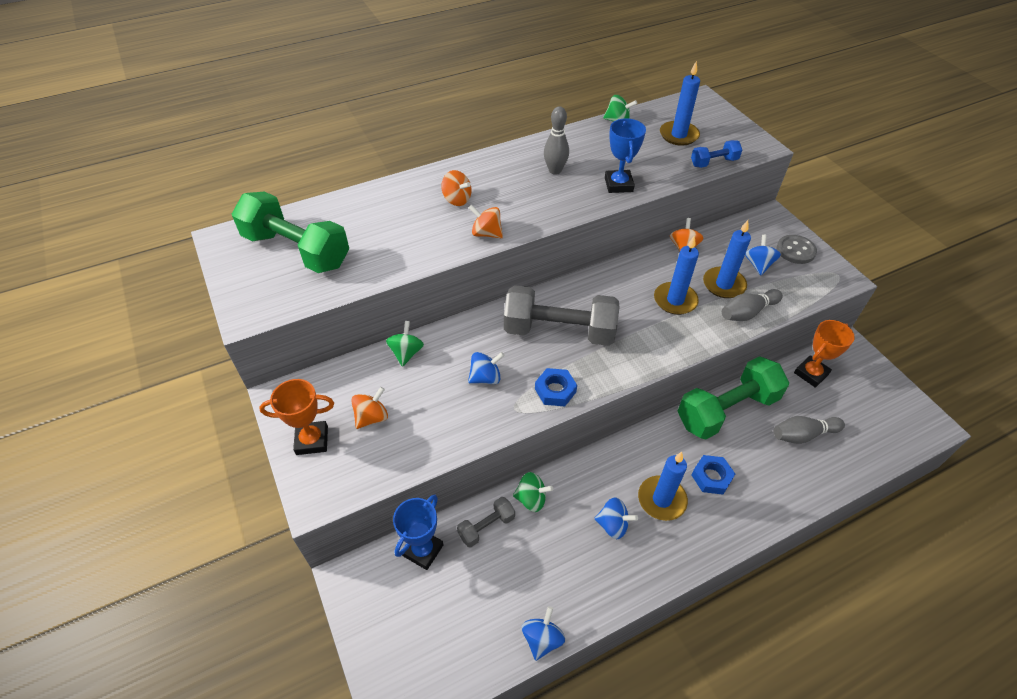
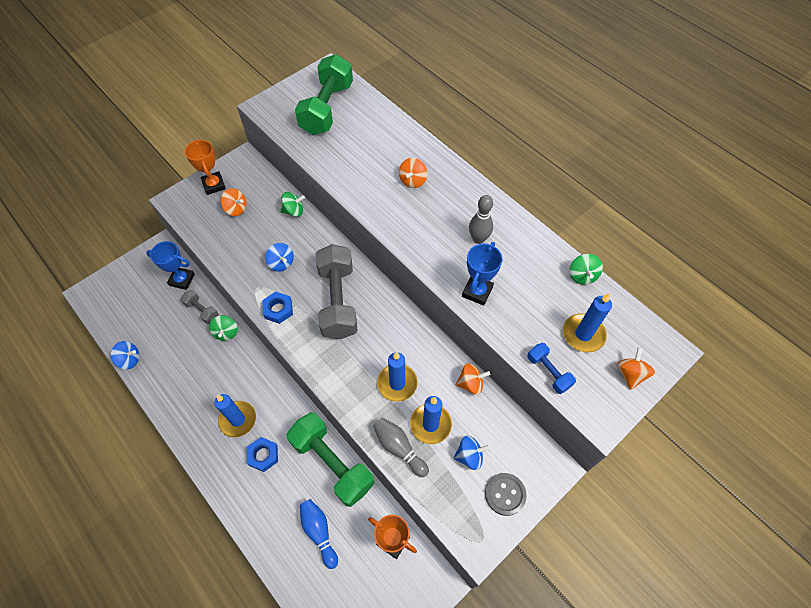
camera: 75 degrees right, 10 degrees up
(486, 233) = (378, 209): orange spinning top -> orange spinning top (630, 374)
(613, 525) = (213, 388): blue spinning top -> none
(618, 184) = (477, 292): blue trophy -> blue trophy turned 45 degrees counterclockwise
(803, 435) = (319, 532): grey bowling pin -> blue bowling pin

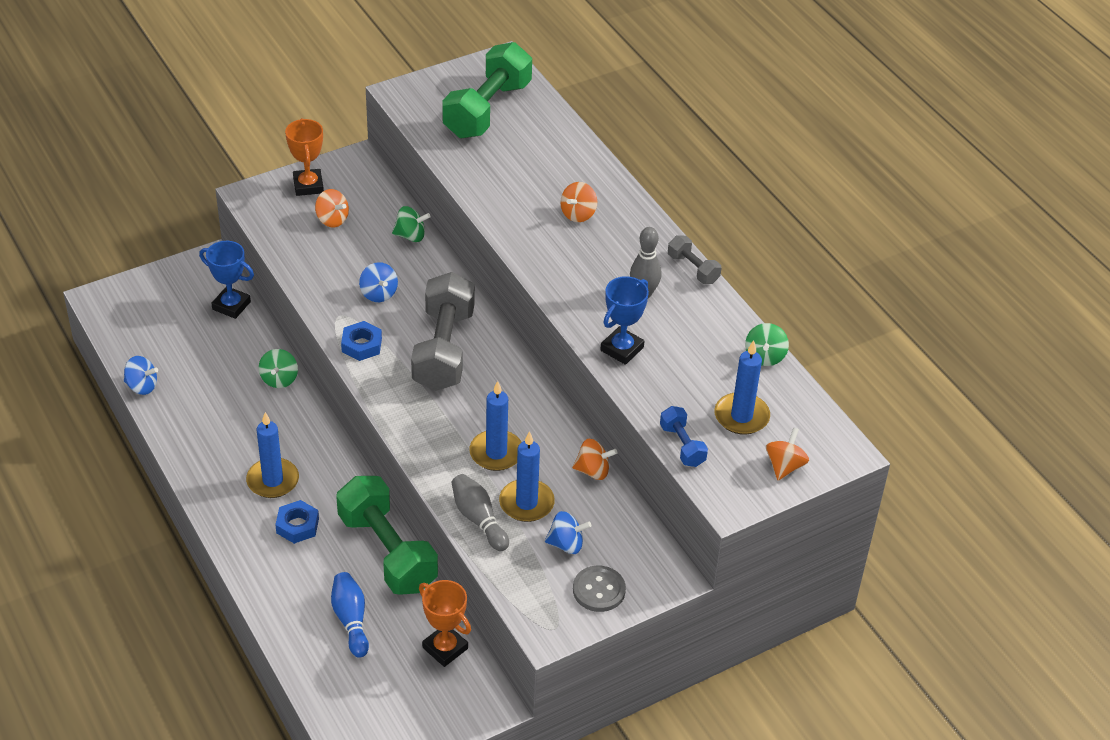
camera: 10 degrees right, 15 degrees down
(202, 310) = (251, 347): grey dumbbell -> grey dumbbell (693, 269)

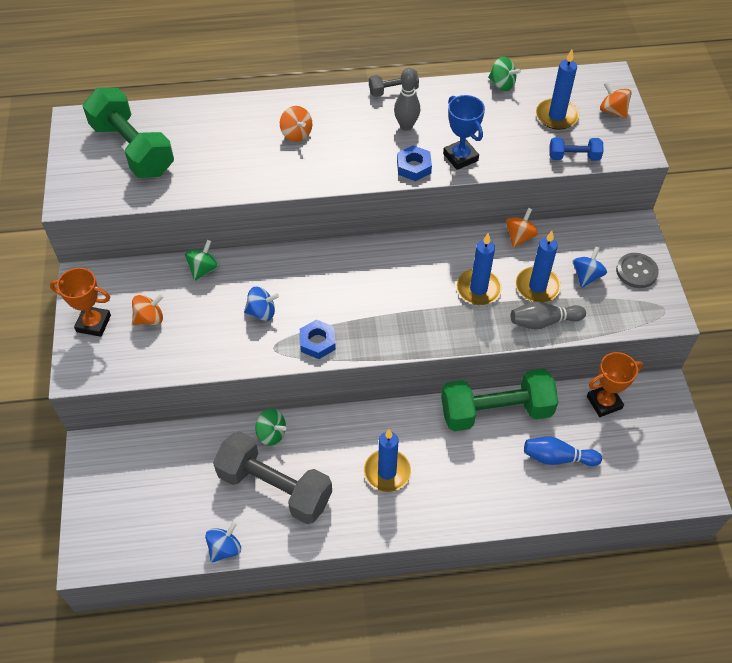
camera: 65 degrees left, 10 degrees up
(231, 305) = (160, 446): blue trophy -> none
(297, 525) = (444, 467): blue nut -> blue nut (413, 167)
(443, 349) = (350, 288): grey dumbbell -> grey dumbbell (274, 487)

